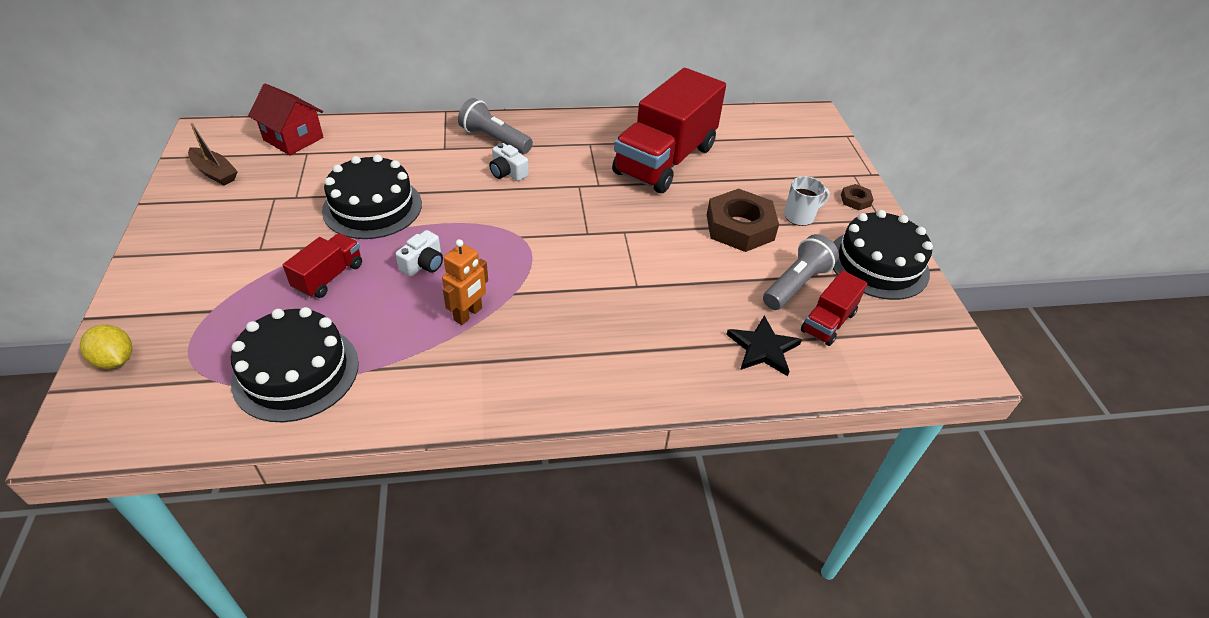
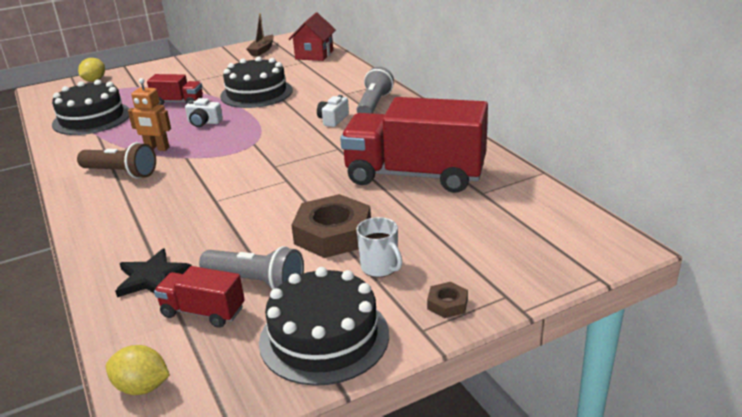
camera: 75 degrees right, 15 degrees down
(516, 353) = (121, 173): none -> brown flashlight
(916, 370) = (142, 387): none -> yellow lemon

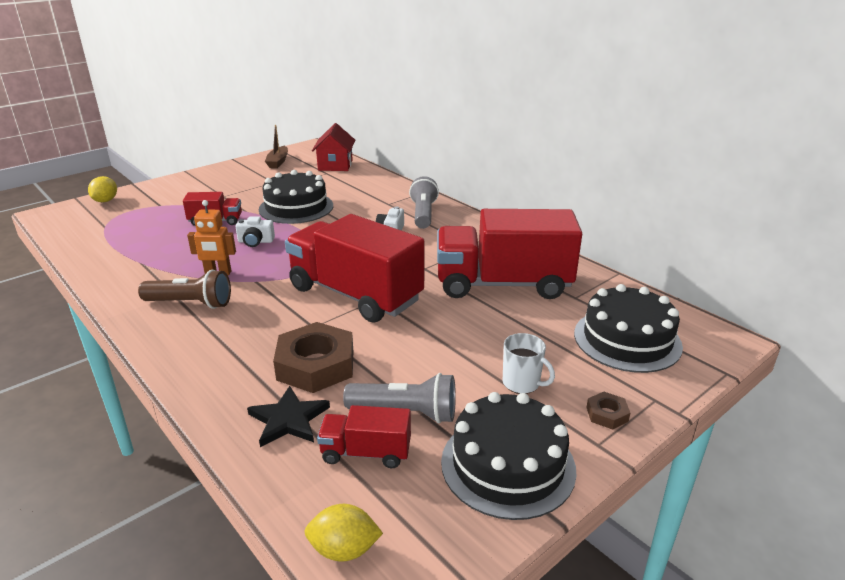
camera: 15 degrees left, 0 degrees up
(92, 118) = (124, 243): black cake -> black cake (627, 339)
(268, 175) = (355, 294): none -> red truck
(333, 234) = (456, 352): brown nut -> brown nut (315, 365)

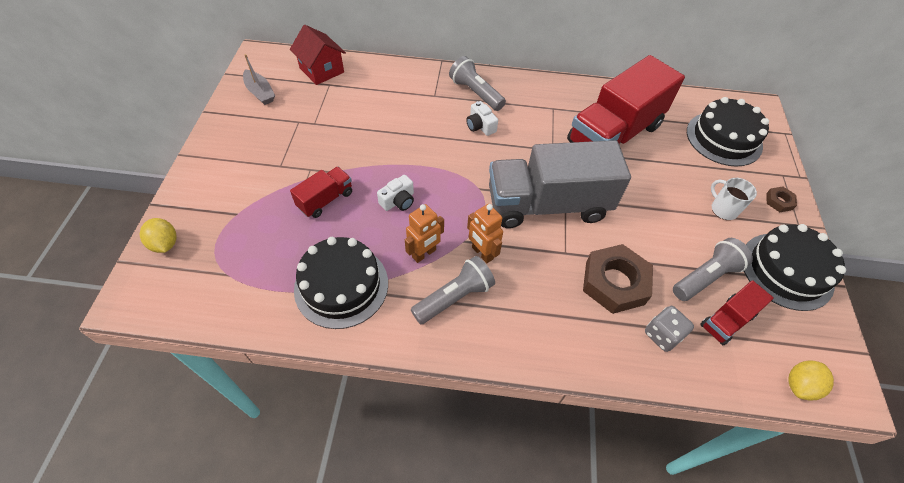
camera: 45 degrees left, 25 degrees up
(190, 303) = (454, 297): brown flashlight -> grey flashlight
(254, 293) = (482, 253): none -> orange robot
(278, 162) = (260, 92): brown boat -> grey boat
(288, 419) = (662, 335): black star -> grey dice
(296, 207) = (369, 142): black cake -> black cake (341, 286)
(355, 294) = (547, 205): red truck -> grey truck
(522, 383) = (723, 209): white mug -> white mug turned 120 degrees counterclockwise

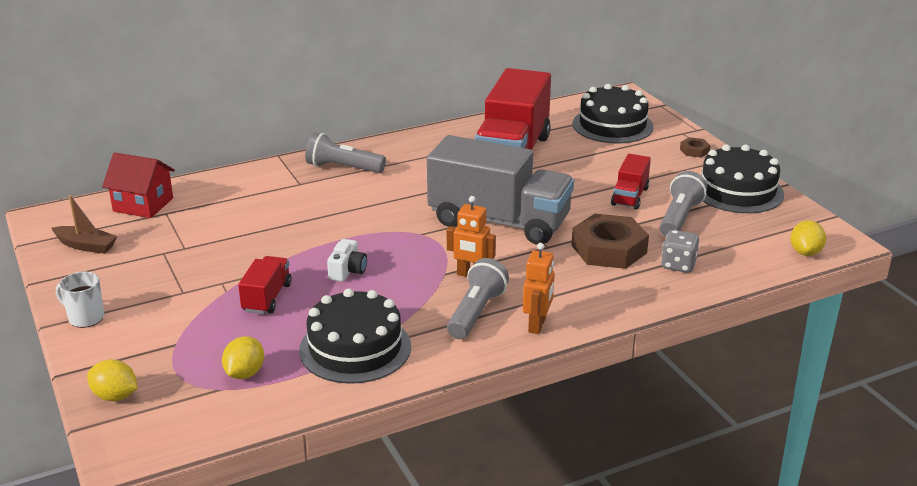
camera: 30 degrees left, 25 degrees down
(253, 268) = (245, 373): none -> yellow lemon
(260, 92) = (86, 246): grey boat -> brown boat
(424, 254) = (415, 296): orange robot -> orange robot (537, 325)
(480, 126) = (374, 190): white camera -> none
(547, 205) = (499, 221): grey truck -> grey truck turned 120 degrees counterclockwise
(723, 209) = (654, 171): white mug -> white mug (85, 318)
(727, 320) = (719, 237): red truck -> red truck (630, 196)

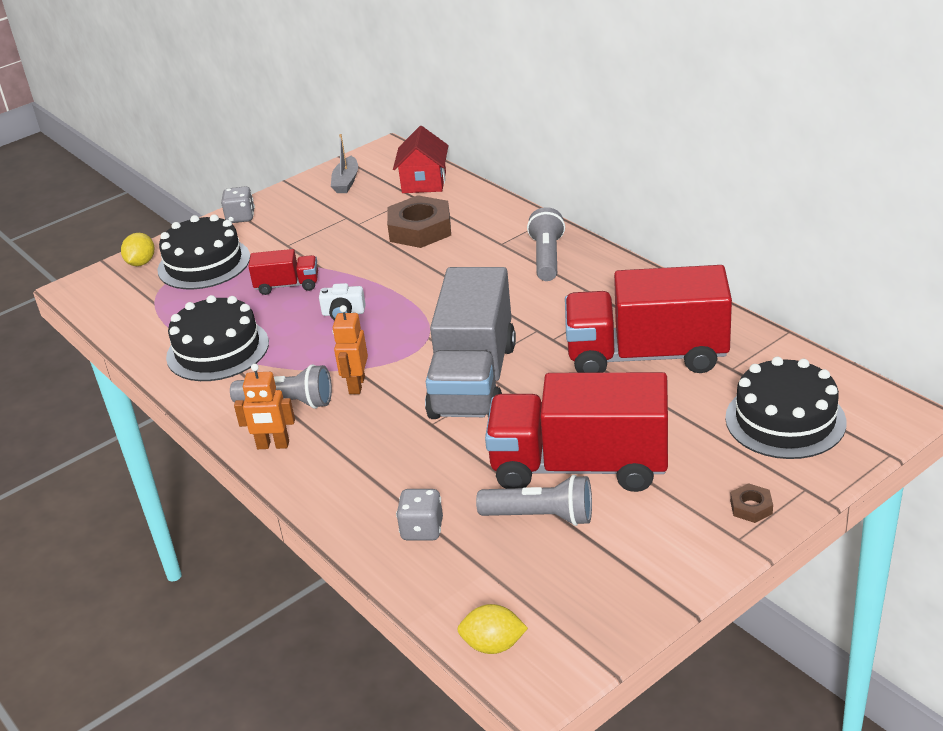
camera: 80 degrees right, 5 degrees up
(85, 318) = (240, 217): white mug -> grey dice
(86, 246) = (346, 182): brown boat -> grey boat
(245, 373) = (175, 307): yellow lemon -> none
(609, 249) = (441, 469): brown nut -> brown nut (420, 229)
(630, 196) = (579, 466): red truck -> red truck, size x2.17
(738, 191) = (645, 563): black cake -> black cake (204, 263)

